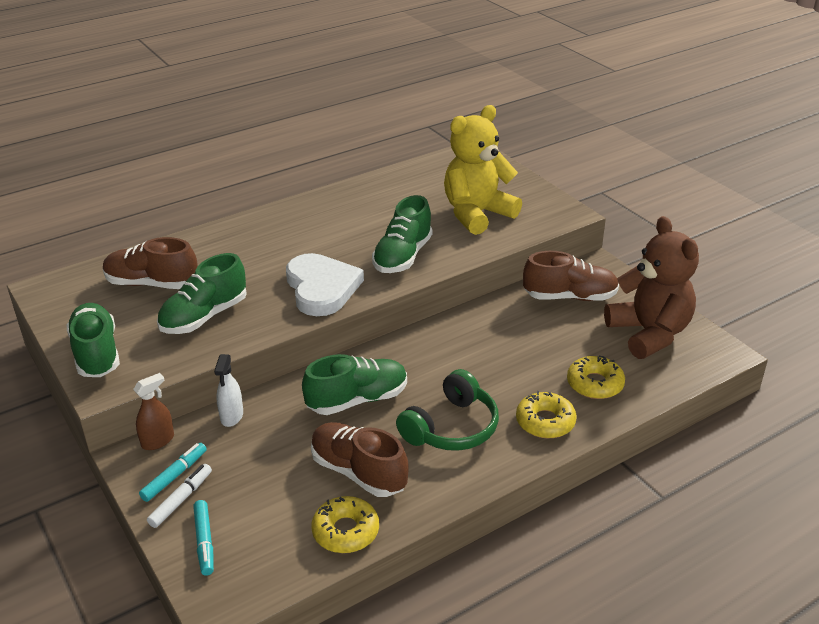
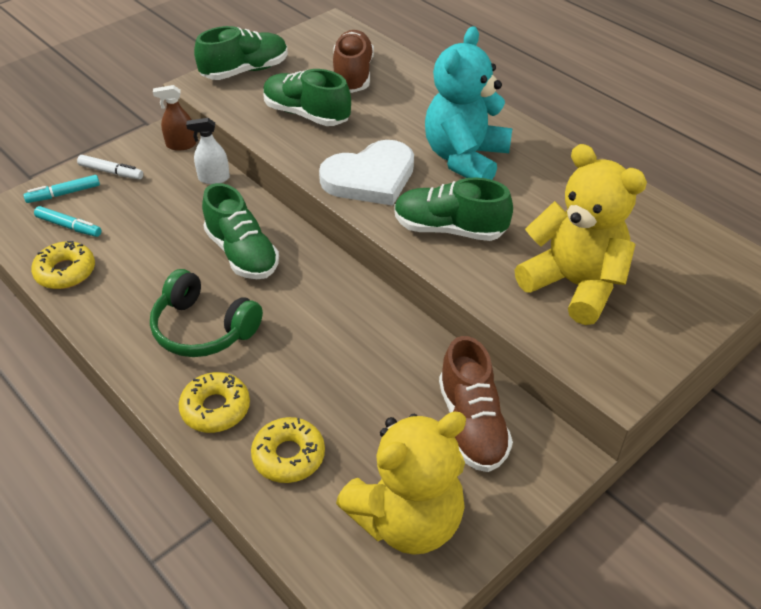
camera: 80 degrees right, 10 degrees up
(158, 441) = (181, 145): brown spray bottle -> brown spray bottle turned 135 degrees clockwise
(174, 476) = (138, 163): turquoise marker -> turquoise marker (69, 226)
(315, 238) = (465, 158): none -> turquoise teddy bear
(358, 472) = (139, 269): brown shoe -> none
(649, 333) = (407, 520): brown teddy bear -> yellow teddy bear

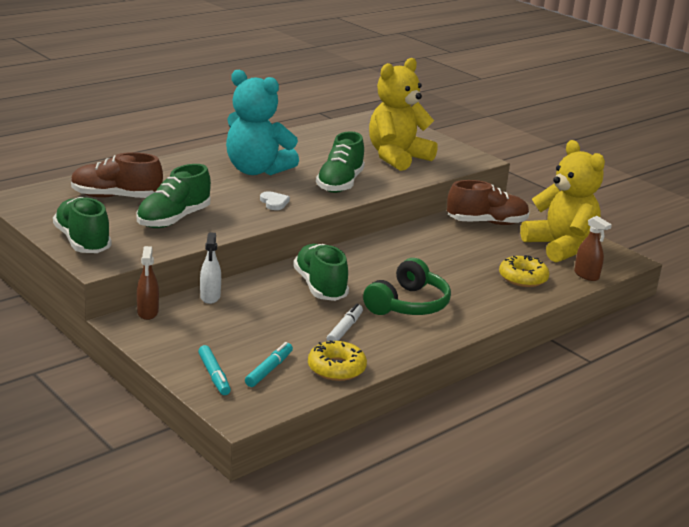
camera: 90 degrees left, 20 degrees down
(111, 172) = (183, 350): white marker -> white marker (345, 329)
(215, 408) = (487, 301): yellow donut -> none
(242, 253) = (320, 287): green shoe -> green shoe turned 75 degrees counterclockwise
(308, 545) = (586, 275): none -> brown spray bottle
(370, 178) = (274, 202): white heart -> white heart, size x0.42

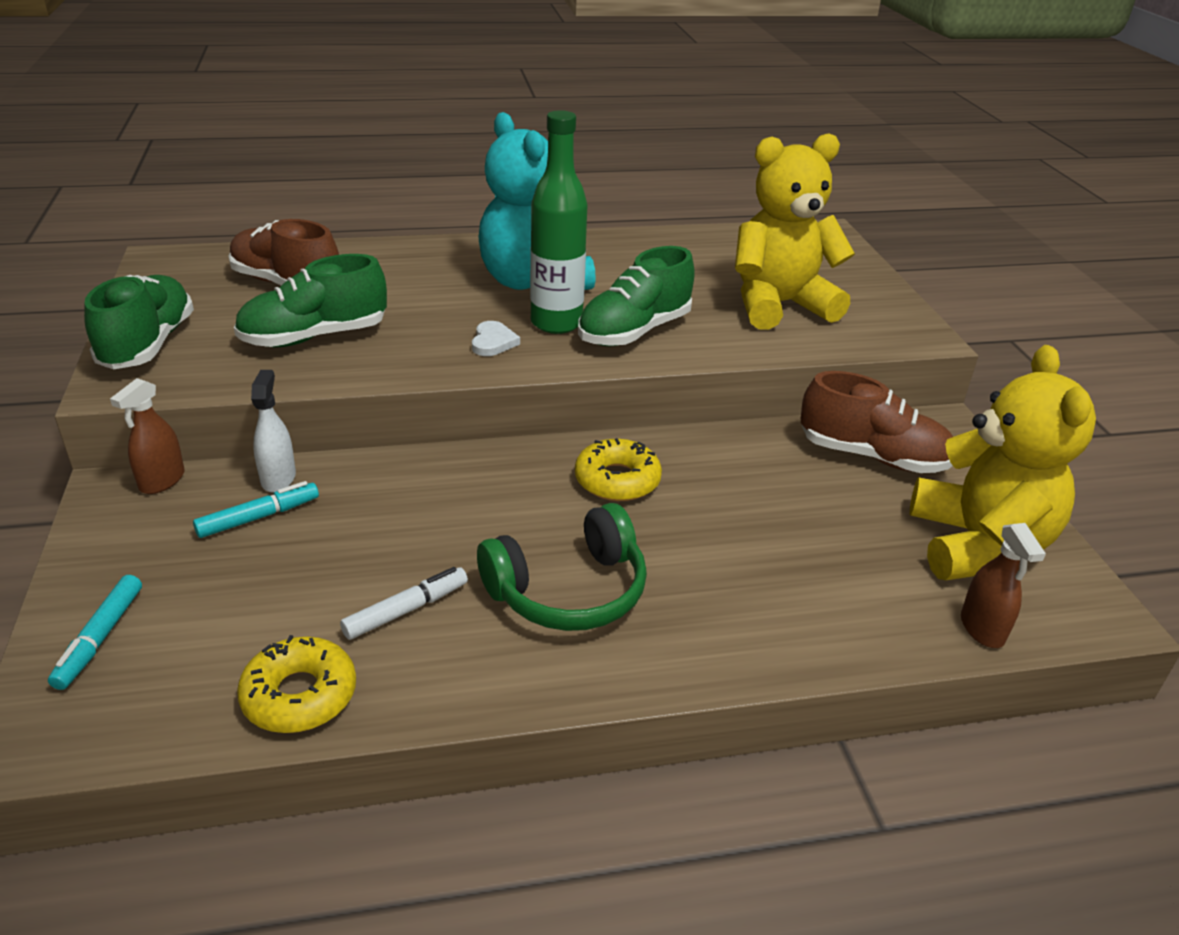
camera: 30 degrees right, 10 degrees up
(210, 297) = (278, 478): white spray bottle -> white spray bottle turned 150 degrees clockwise
(269, 370) = (192, 657): turquoise marker -> turquoise marker (259, 517)
(295, 187) = (556, 323): none -> green bottle
(320, 287) = (460, 508): green shoe -> none
(523, 278) = (841, 596): yellow donut -> yellow donut (617, 480)

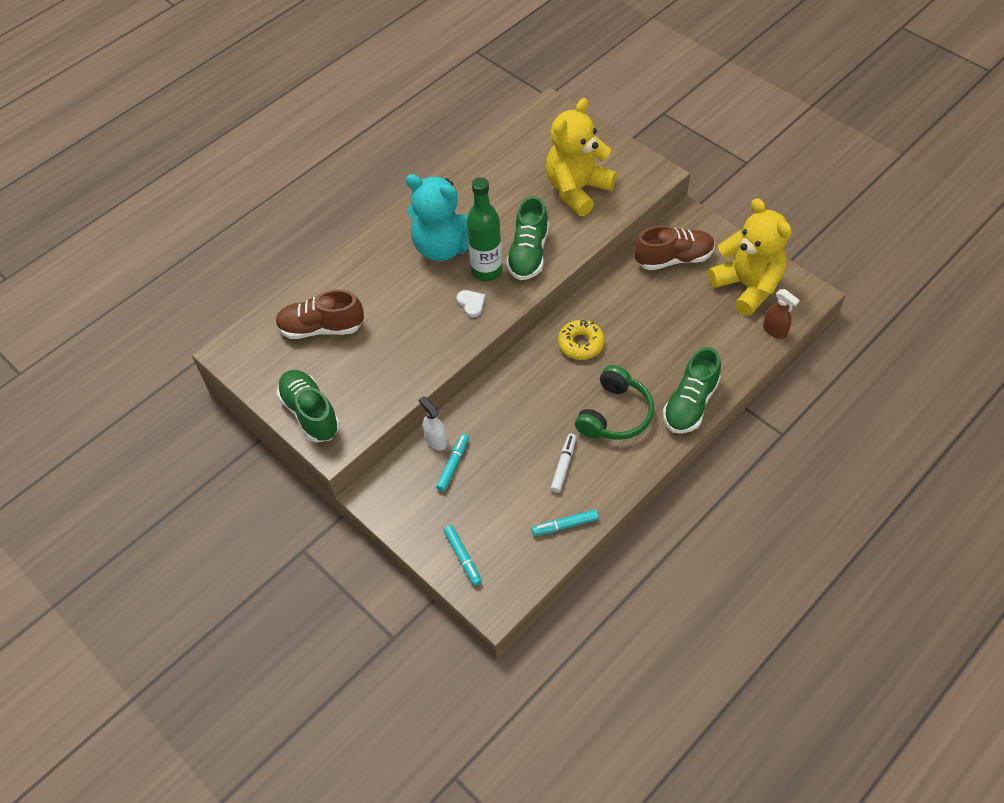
camera: 30 degrees left, 20 degrees up
(162, 481) = (386, 476): brown spray bottle -> none
(299, 695) = (565, 525): yellow donut -> turquoise marker
(314, 337) = (384, 356): green shoe -> green shoe (690, 404)

